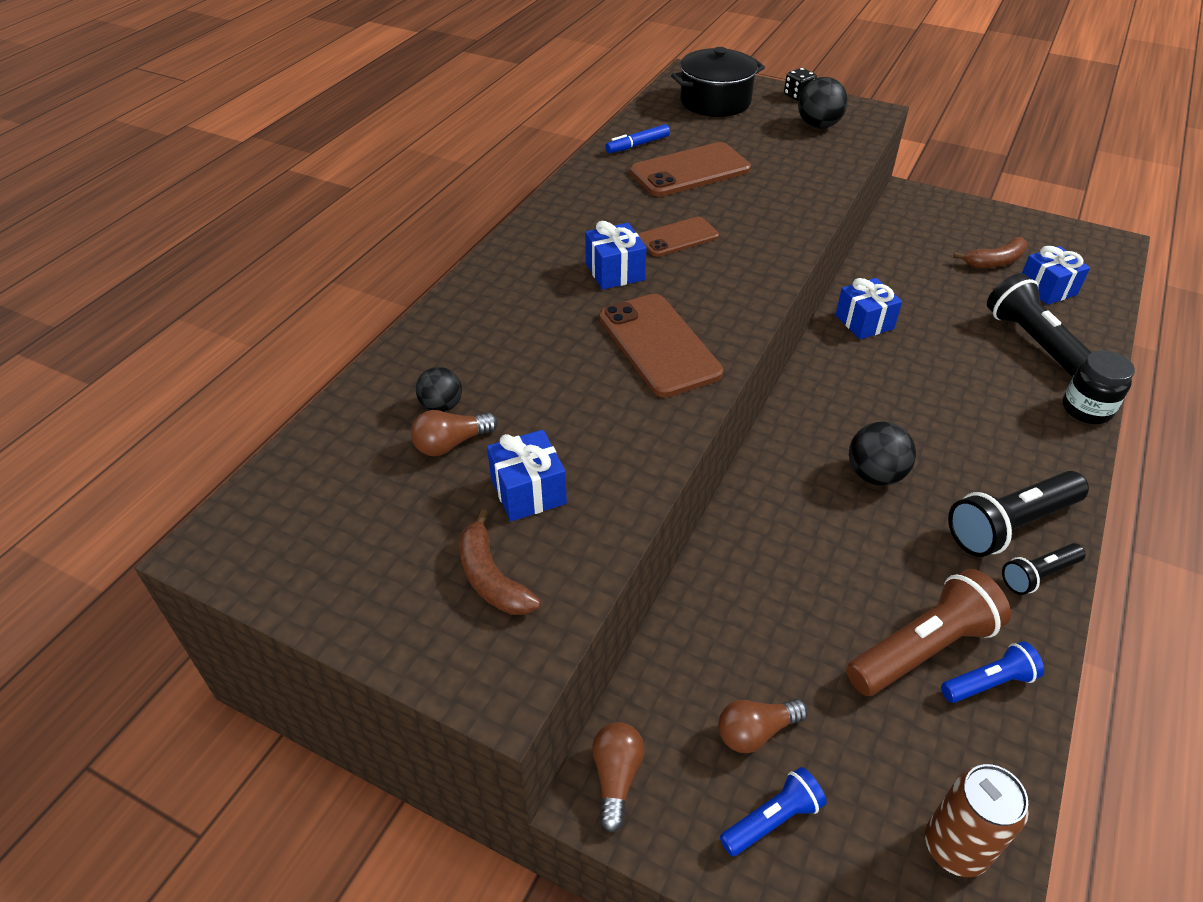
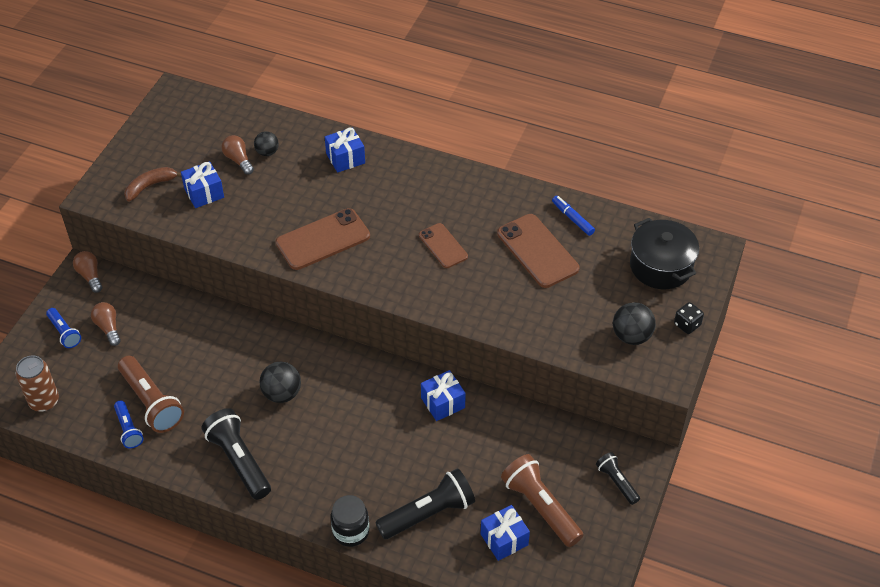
camera: 85 degrees right, 5 degrees up
(615, 272) = (398, 215): blue gift -> blue gift (345, 158)
(616, 777) = (90, 276): brown light bulb -> brown light bulb turned 120 degrees counterclockwise
(995, 261) = (540, 507): brown banana -> brown flashlight
(1038, 575) = (199, 468): black flashlight -> black flashlight (617, 482)

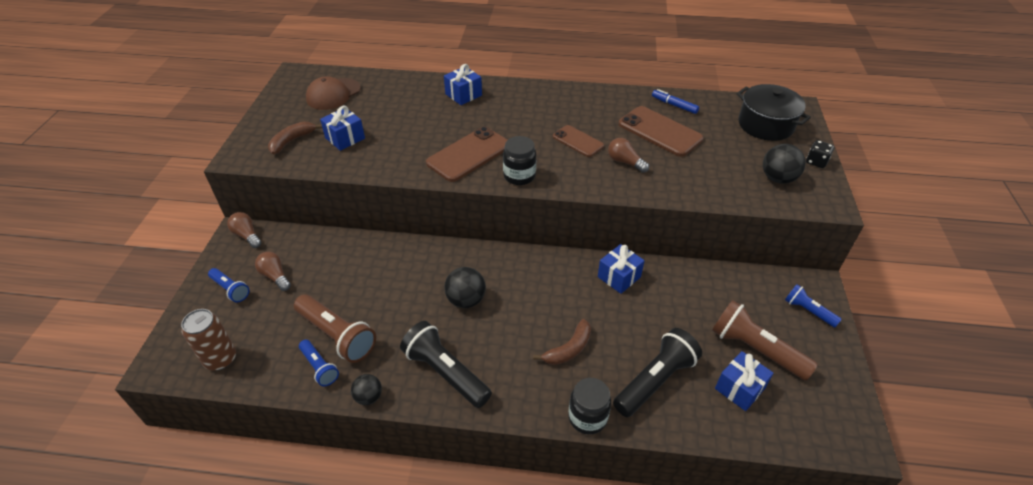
camera: 15 degrees left, 5 degrees down
(207, 130) = (333, 94): none -> brown cap
(238, 160) = (369, 110): brown light bulb -> brown light bulb (625, 162)
(267, 152) = (393, 101): black ball -> black ball (368, 397)
(360, 465) = (568, 349): none -> brown banana
(364, 277) = (519, 176): none -> black jar
(617, 482) = (808, 311): black flashlight -> blue flashlight

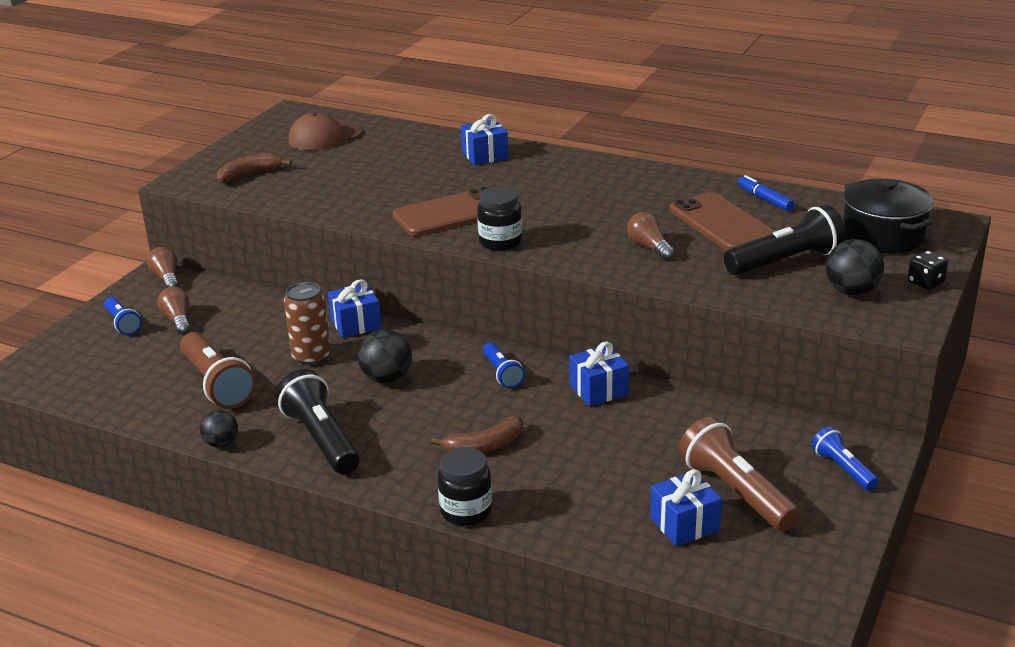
camera: 20 degrees right, 15 degrees down
(220, 359) = (80, 381): brown can -> brown can (311, 356)
(319, 367) = (182, 408): blue flashlight -> blue flashlight (502, 373)
(345, 138) = (312, 180): blue gift -> blue gift (356, 324)
(578, 141) = (601, 219): brown phone -> none
(655, 381) = (576, 495): black flashlight -> black flashlight (786, 261)

